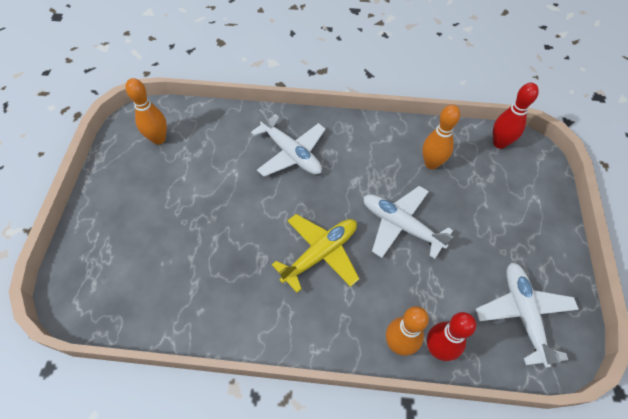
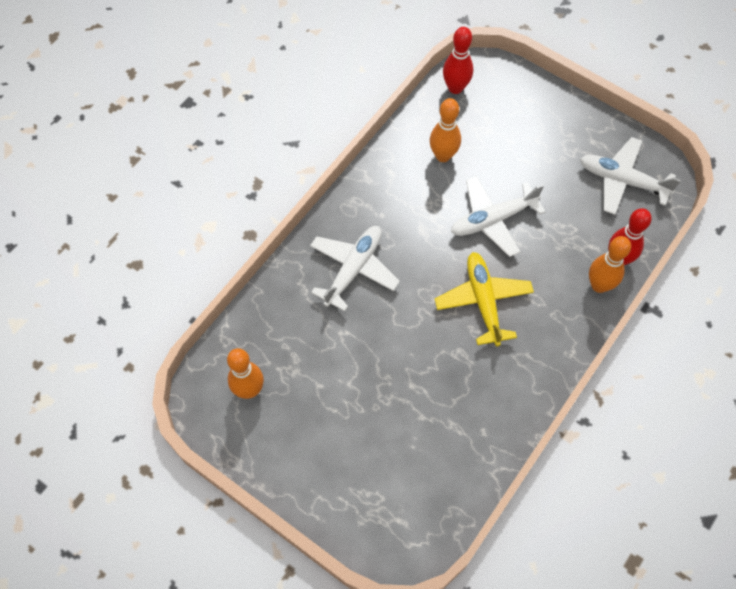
camera: 60 degrees left, 5 degrees up
(291, 153) = (354, 269): white plane -> white plane turned 45 degrees counterclockwise

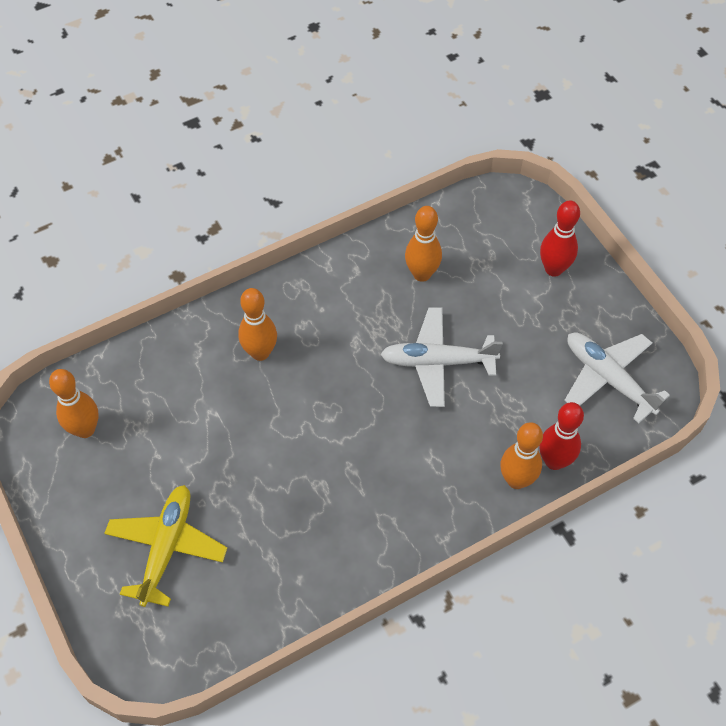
camera: 25 degrees right, 5 degrees down
(354, 269) = (260, 352): white plane -> orange bowling pin
(455, 88) = (476, 209): red bowling pin -> red bowling pin (553, 269)
(483, 301) = (378, 442): yellow plane -> yellow plane (167, 547)

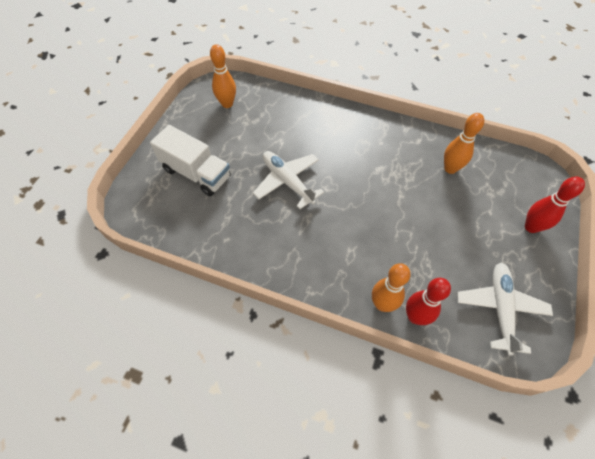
camera: 50 degrees right, 0 degrees up
(167, 547) = (196, 173): yellow plane -> white truck
(260, 352) = (331, 136): orange bowling pin -> none
(437, 361) = (409, 212): white plane -> white plane (287, 181)

